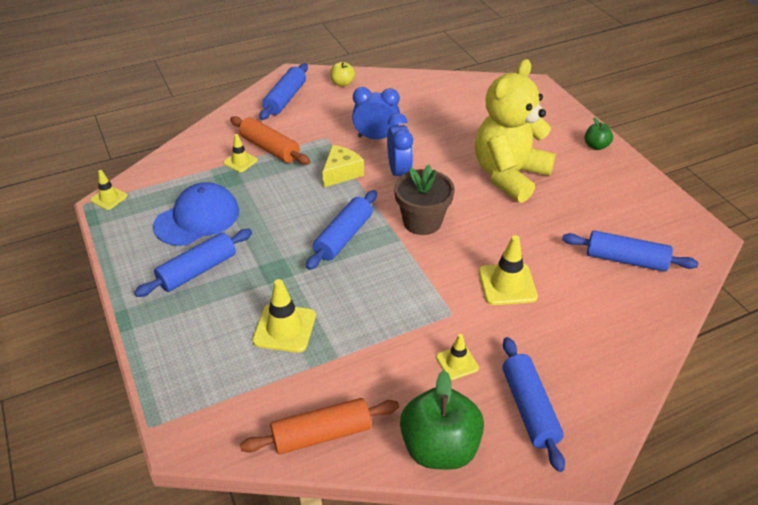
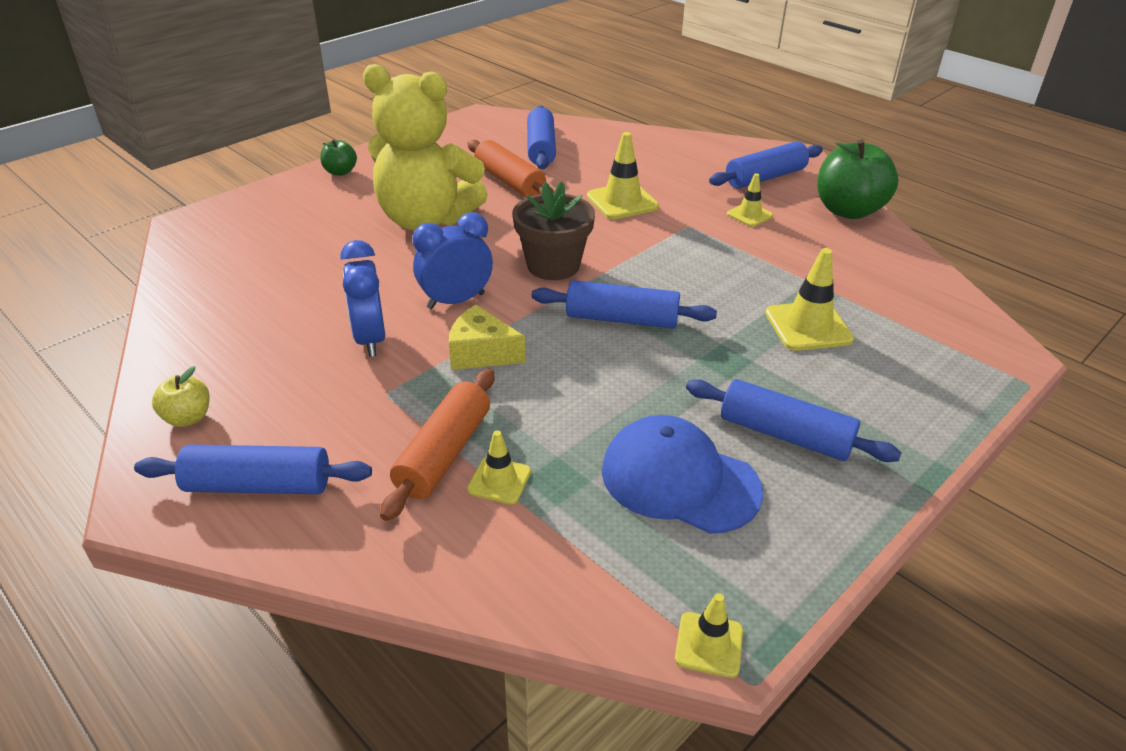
camera: 110 degrees left, 5 degrees down
(321, 434) = (905, 270): orange rolling pin -> orange rolling pin (509, 182)

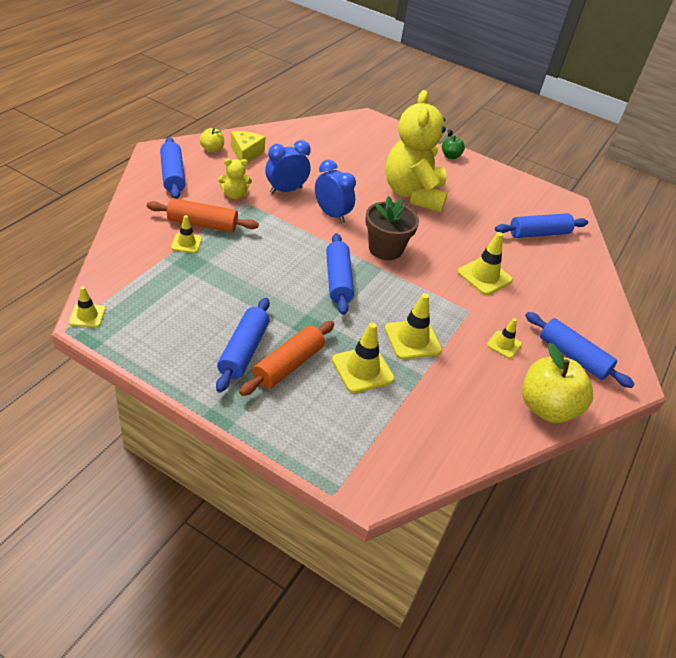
camera: 70 degrees right, 5 degrees up
(363, 402) = (234, 195): none -> yellow teddy bear
(481, 353) = (286, 228): yellow cheese -> yellow cheese (246, 153)
(509, 182) = (480, 223): orange rolling pin -> orange rolling pin (288, 365)
(679, 480) = (197, 306): blue cap -> none
(746, 277) = (412, 339): none -> yellow traffic cone
(848, 211) = (546, 408): green apple -> yellow apple

